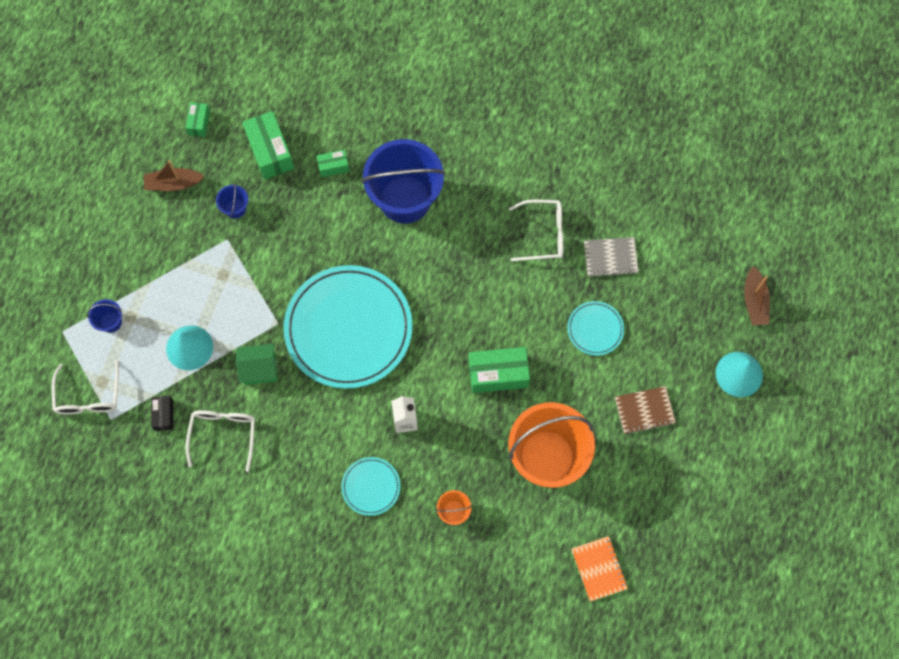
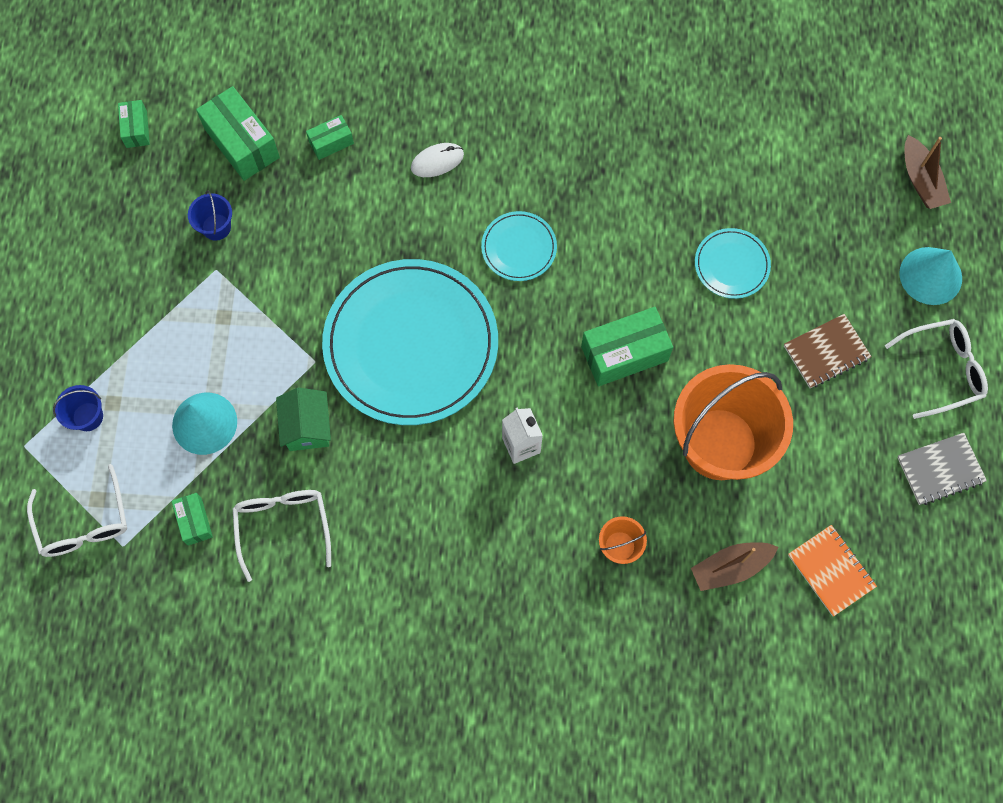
camera: 15 degrees left, 0 degrees up
(164, 415) = (194, 521): black box -> green box
(173, 184) = (124, 215): brown boat -> brown boat (730, 567)
(259, 369) = (307, 427): green house -> green house turned 75 degrees counterclockwise
(371, 486) = (500, 543): turquoise plate -> turquoise plate (519, 248)
(405, 199) = (437, 161): blue bucket -> white mouse
(542, 234) = (628, 162): white glasses -> white glasses (941, 370)
(610, 258) = (723, 170): grey notebook -> grey notebook (940, 470)

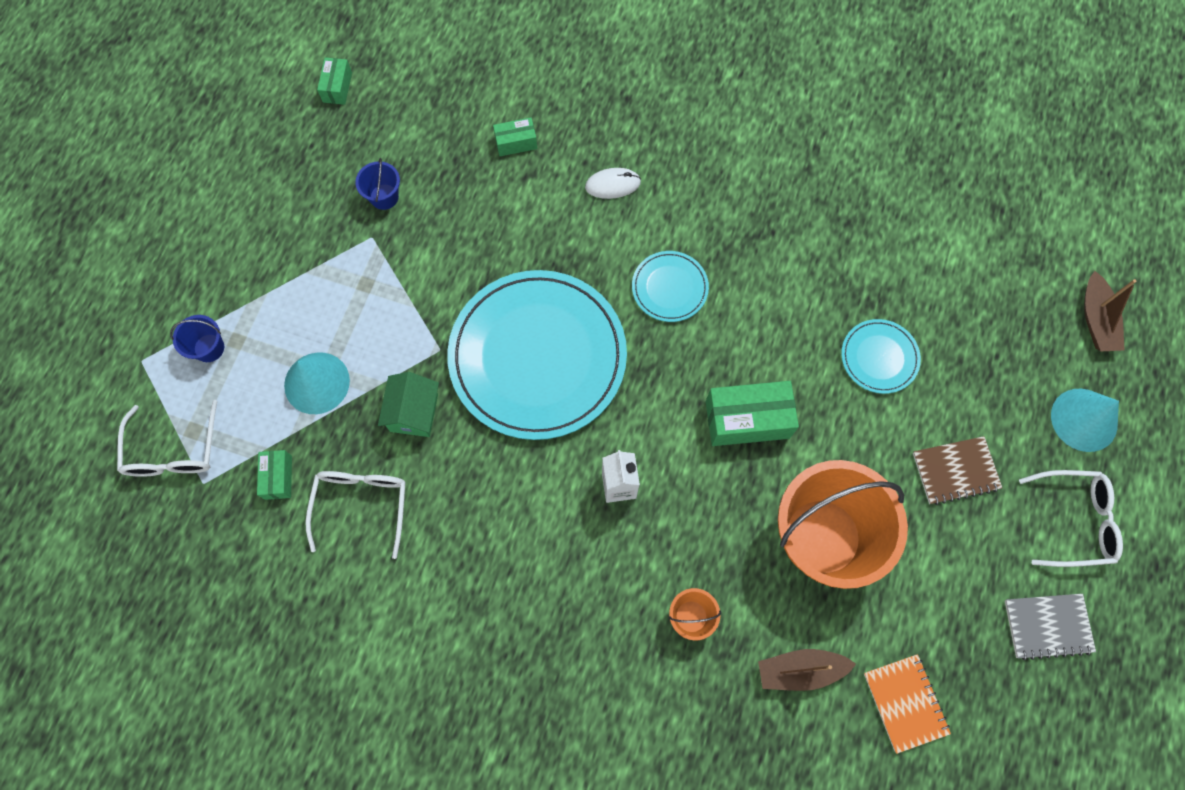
camera: 15 degrees right, 0 degrees up
(242, 143) = (431, 123): green box -> none

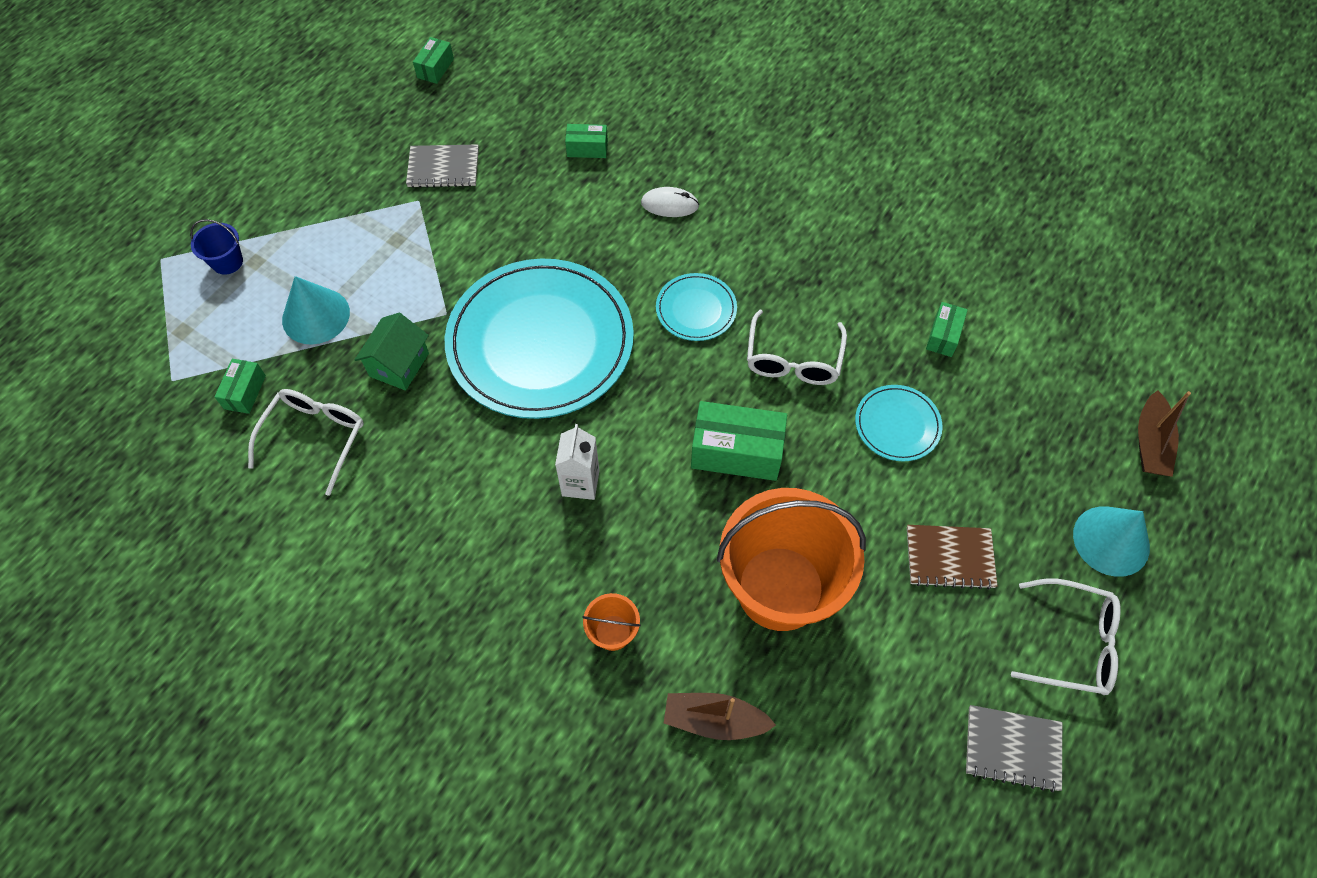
camera: 15 degrees right, 10 degrees down
(173, 449) = (157, 343): white glasses -> white glasses (793, 359)
(384, 197) = (443, 168): blue bucket -> grey notebook
(896, 260) = (943, 336): none -> green box
(905, 703) = (823, 788): orange notebook -> none

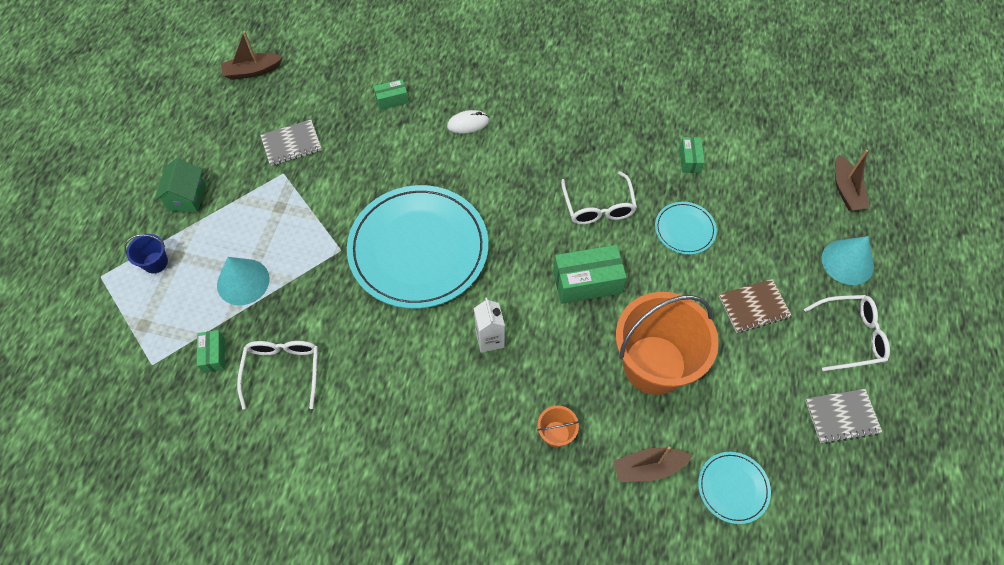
camera: 20 degrees left, 0 degrees up
(399, 365) = (322, 297): green house -> green house (187, 197)
(435, 68) = (252, 71): green box -> brown boat
(696, 309) = (518, 192): turquoise plate -> turquoise plate (733, 488)

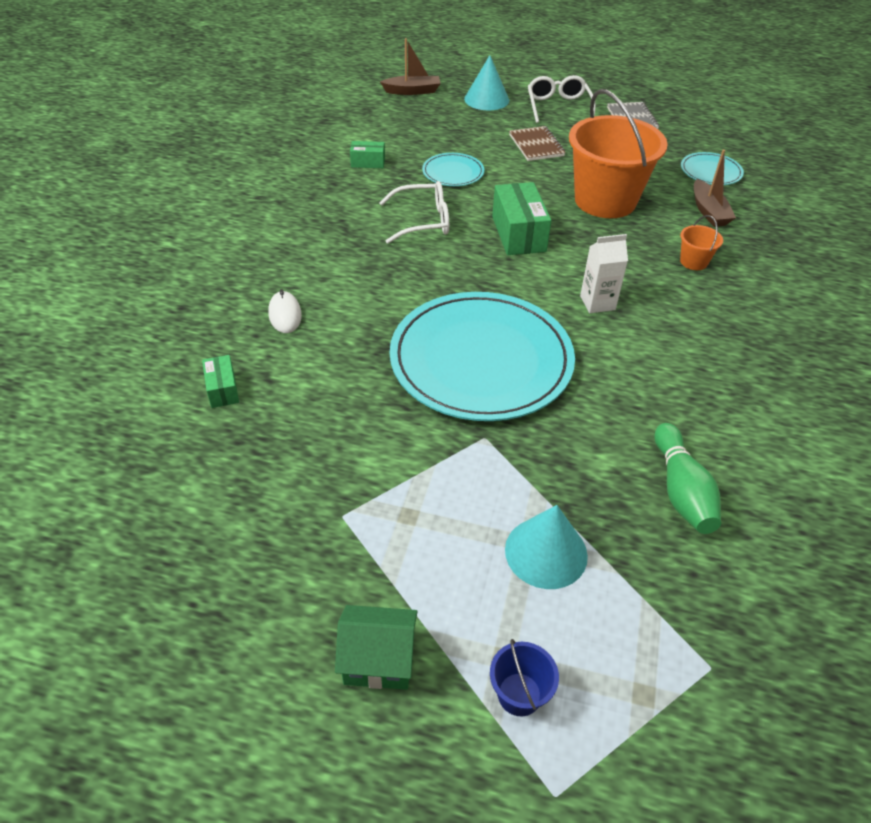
camera: 90 degrees left, 15 degrees down
(214, 355) = (675, 578): green box -> none
(252, 71) = (98, 582): brown boat -> none
(282, 371) = (681, 490): white glasses -> green bowling pin
(291, 144) = (284, 508): grey notebook -> none

